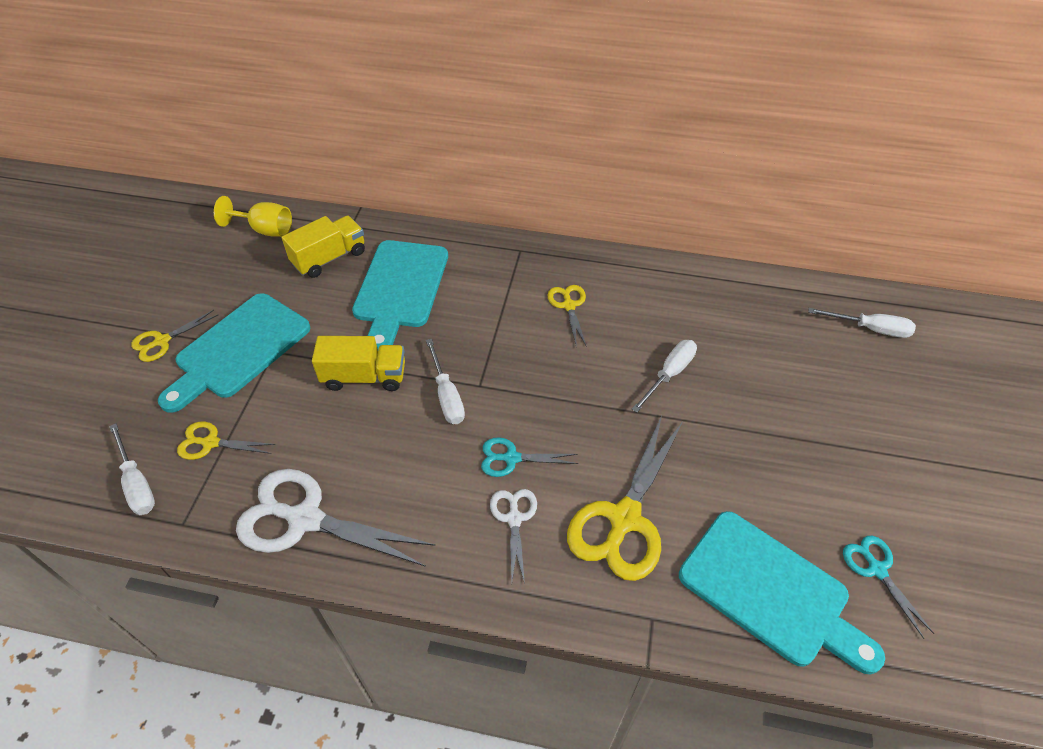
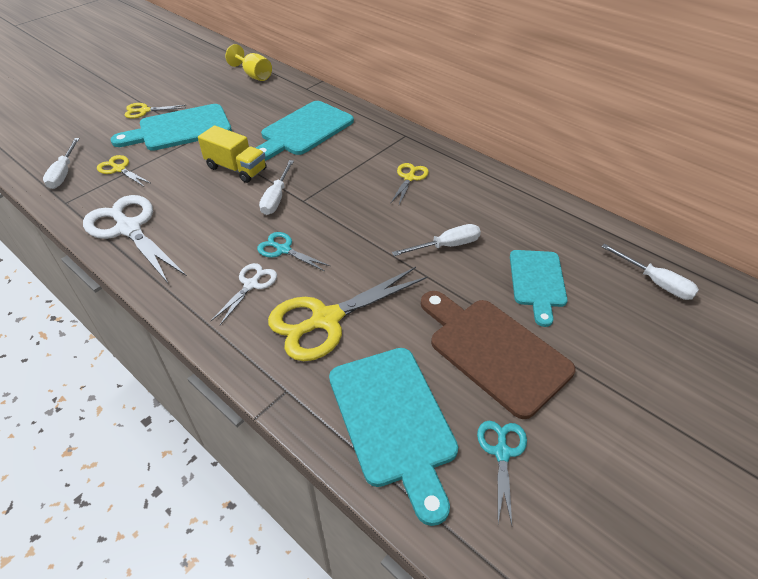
camera: 30 degrees right, 5 degrees down
(329, 258) = (277, 101): yellow truck -> none
(778, 376) = (537, 282): none -> turquoise cutting board
(797, 471) = (494, 351): none -> brown cutting board

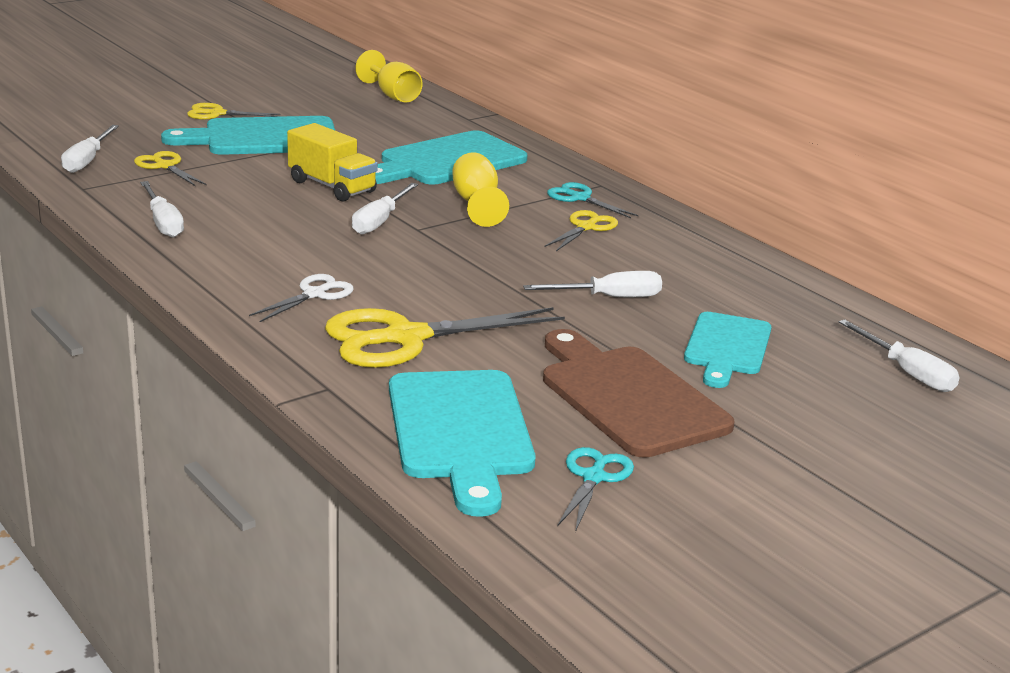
camera: 10 degrees right, 20 degrees down
(129, 228) = (163, 223): white scissors -> white screwdriver
(283, 250) = (371, 270): turquoise scissors -> turquoise scissors (580, 198)
(334, 168) = (476, 204): none -> yellow goblet

